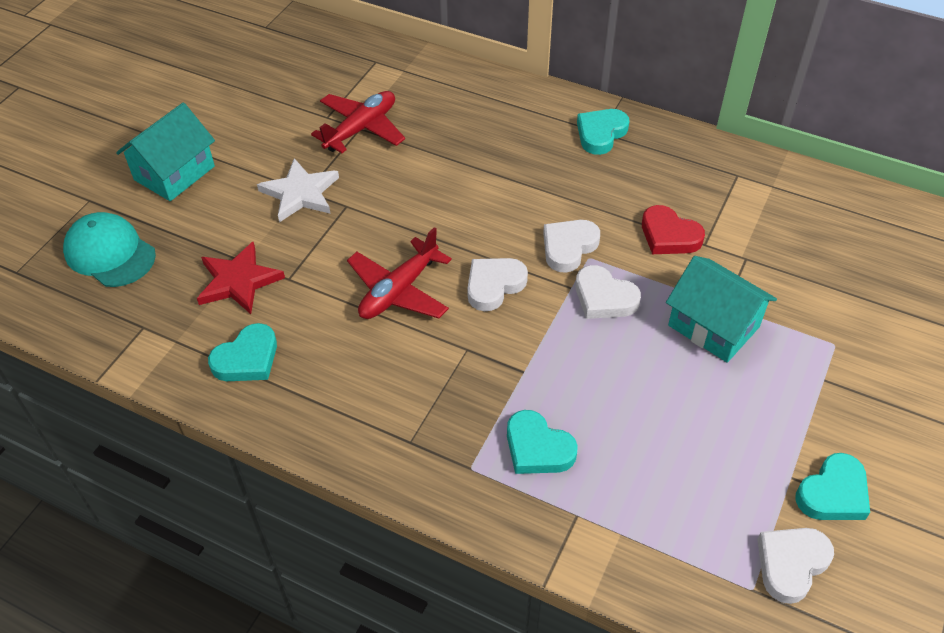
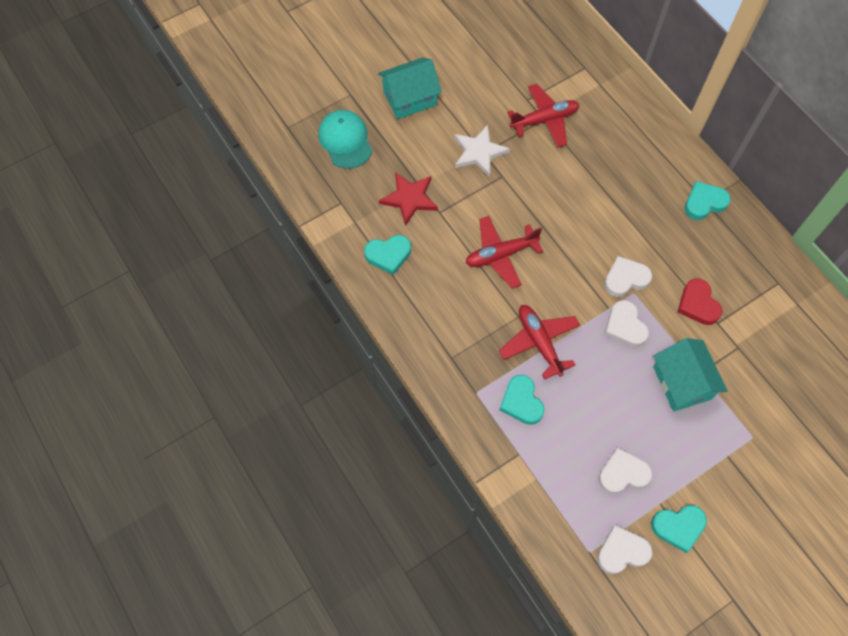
camera: 30 degrees right, 15 degrees up
(494, 285) = (561, 281): white heart -> white heart (623, 473)
(513, 366) = (539, 342): none -> red plane

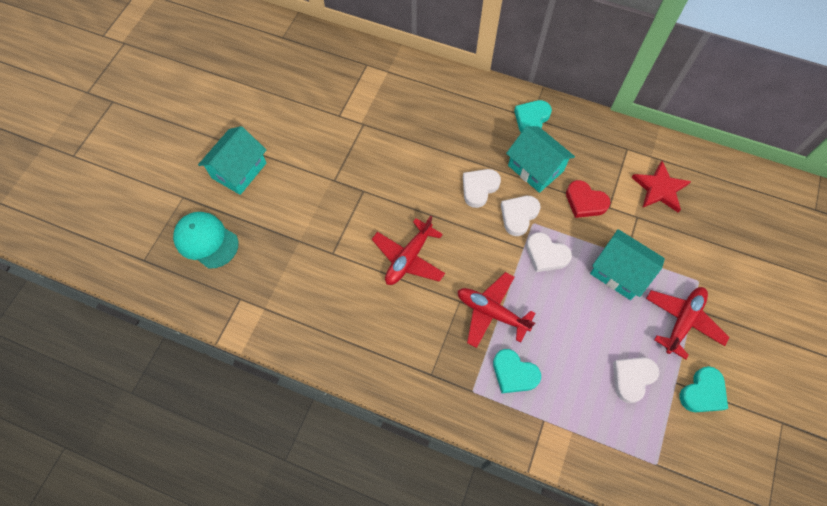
camera: 35 degrees left, 0 degrees up
(388, 255) = (314, 319): turquoise heart -> none
(409, 199) = (299, 257): red star -> red star (659, 189)
(479, 152) = (330, 182): white star -> none
(544, 120) = (364, 124): red plane -> red plane (682, 321)
(622, 551) = (679, 445): white heart -> white heart (479, 188)
(673, 248) = (535, 168): none -> turquoise house

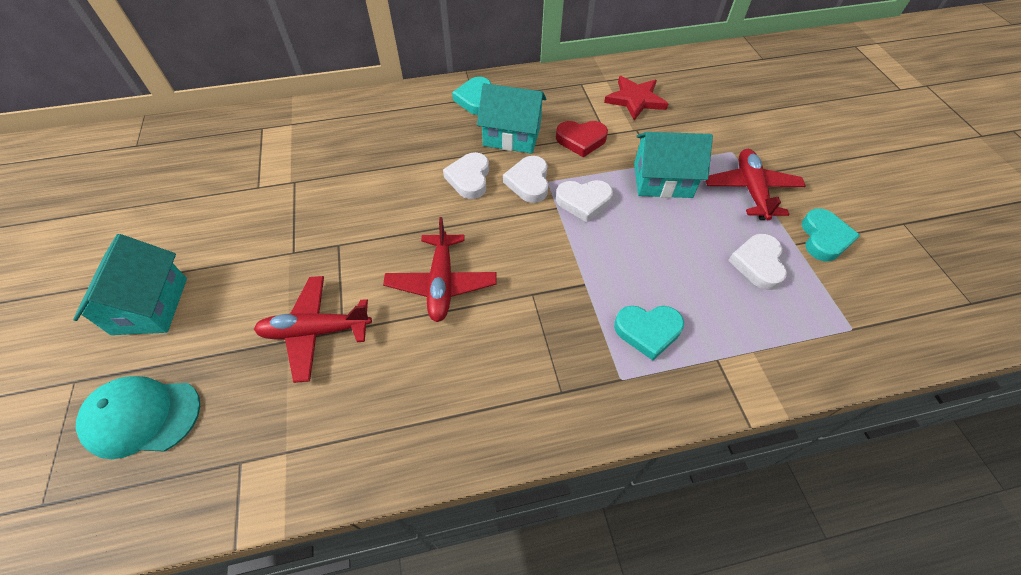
camera: 35 degrees left, 10 degrees down
(491, 312) = (574, 285): red plane -> red plane (316, 331)

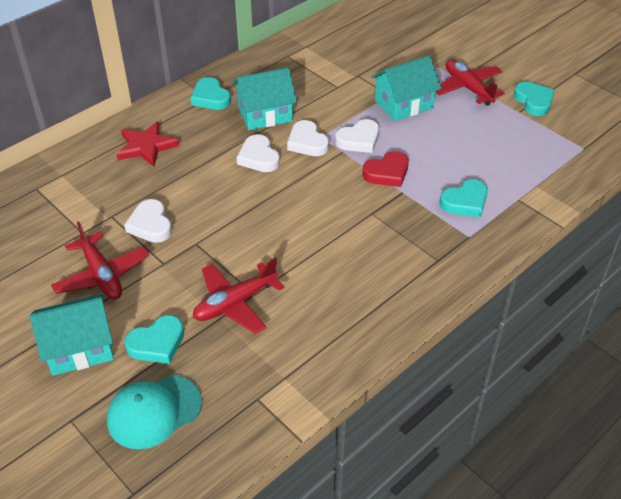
camera: 30 degrees left, 10 degrees down
(150, 305) = (79, 348): turquoise house -> turquoise house turned 75 degrees counterclockwise
(212, 338) = (157, 343): none -> turquoise heart
(441, 283) = (301, 234): red plane -> red plane (102, 275)
(581, 140) = (322, 98): red heart -> red heart (387, 173)
(635, 100) = (340, 54): red star -> red star (146, 146)
(757, 264) = (504, 133): white heart -> white heart (150, 225)

